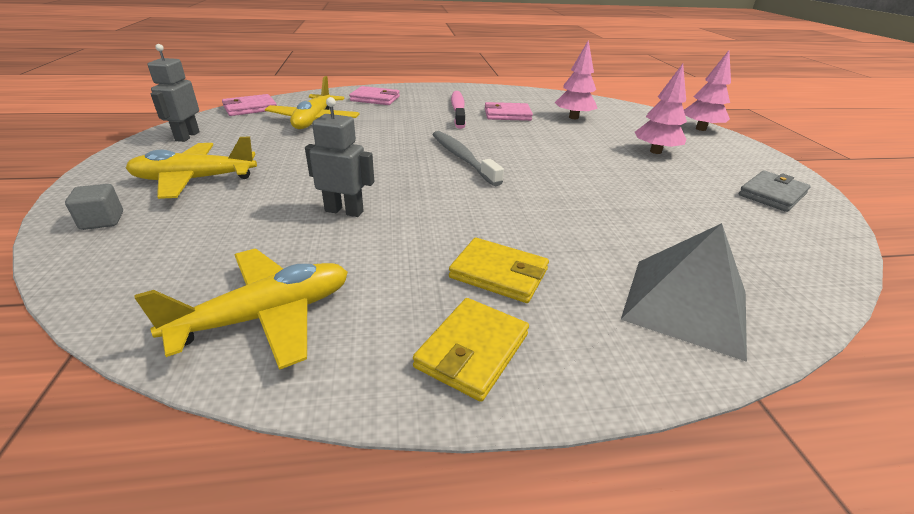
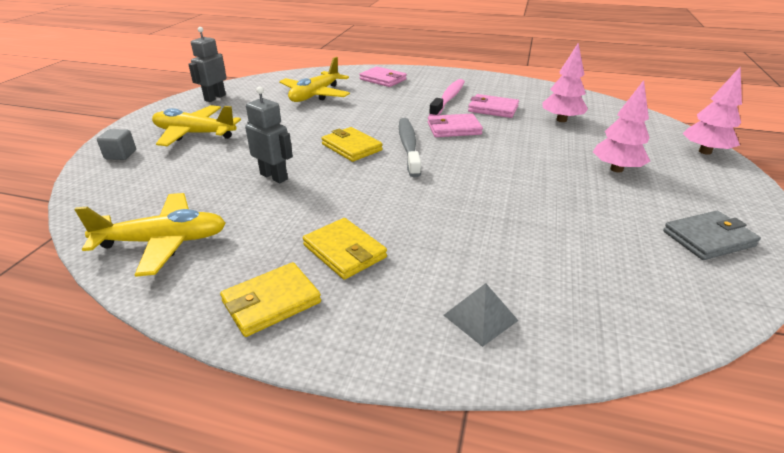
camera: 25 degrees right, 0 degrees up
(250, 108) = (276, 78): pink wallet -> pink wallet (454, 128)
(404, 167) = (351, 147): none -> yellow wallet
(686, 305) = (480, 317): grey pyramid -> grey pyramid, size x0.52

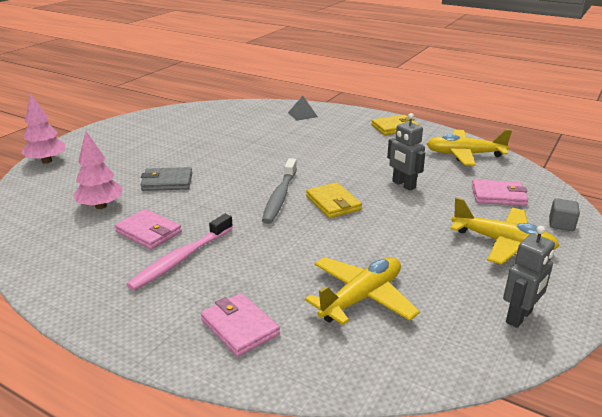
camera: 165 degrees left, 5 degrees down
(344, 251) = (356, 139): yellow wallet -> none
(454, 128) = (220, 211): pink wallet -> pink wallet (498, 195)
(616, 169) = (138, 158): pink tree -> none
(708, 239) = (158, 123): grey wallet -> grey wallet (167, 182)

